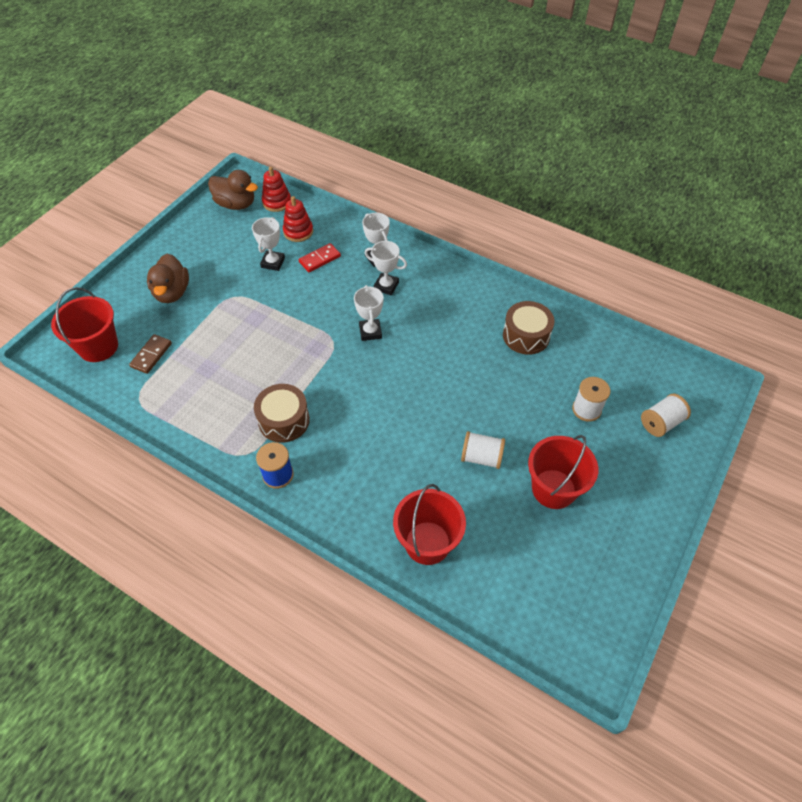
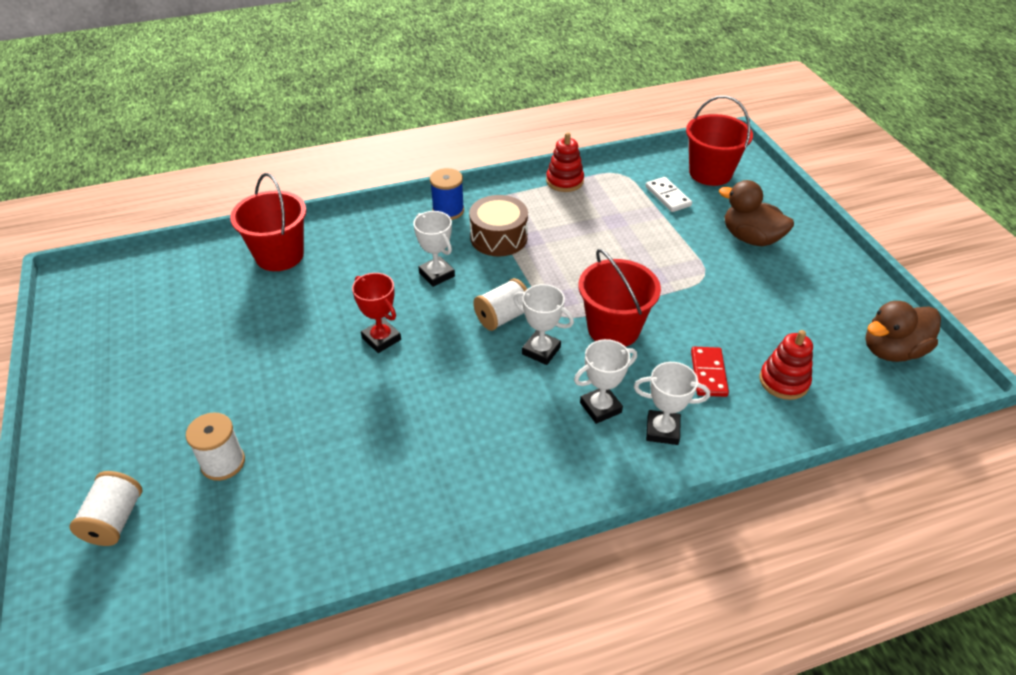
camera: 130 degrees right, 10 degrees down
(151, 355) = (668, 196): brown domino -> white domino
(273, 262) = (737, 330): white trophy -> white trophy (437, 274)
(277, 202) = (870, 392): red stacking toy -> red stacking toy (564, 181)
(437, 411) = (381, 339): none -> red trophy
(481, 457) = (296, 336): white spool -> white spool (502, 317)
(526, 336) = (376, 490): brown drum -> none
(553, 489) = (200, 363): red bucket -> red bucket (613, 329)

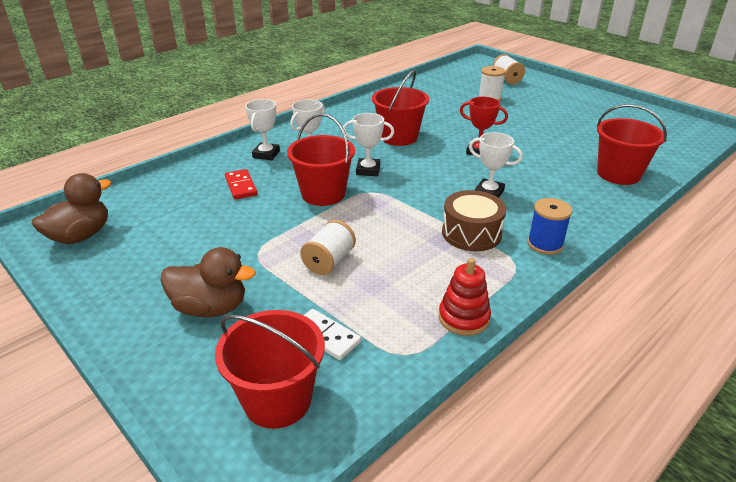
camera: 155 degrees right, 10 degrees down
(456, 405) = (399, 137): none -> red bucket
(502, 317) = (411, 180): white spool -> white spool (329, 261)
(662, 430) = (266, 154): white trophy -> white trophy turned 60 degrees counterclockwise
(783, 381) = (182, 195): red stacking toy -> none

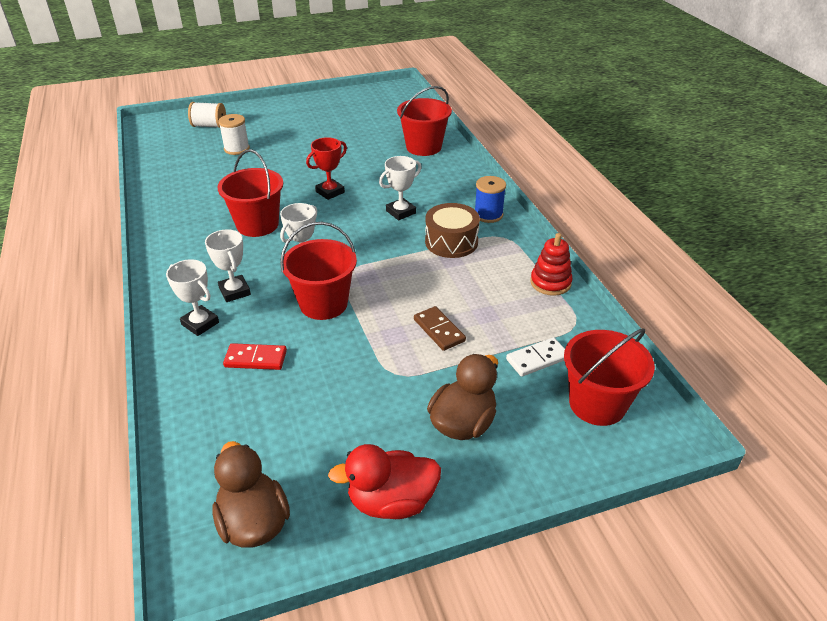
camera: 65 degrees left, 5 degrees up
(109, 292) = (391, 501): none -> red duck
(329, 261) = (439, 330): white spool -> brown domino

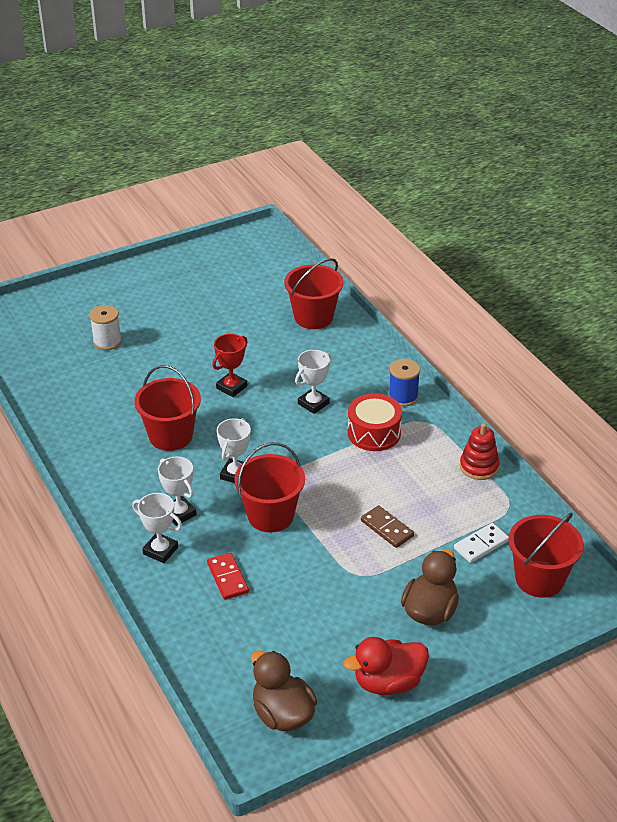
camera: 10 degrees left, 0 degrees up
(209, 126) = (61, 313): white spool -> none
(256, 359) = (228, 578): red domino -> red domino turned 75 degrees clockwise
(451, 242) = (374, 433): brown drum -> red drum

